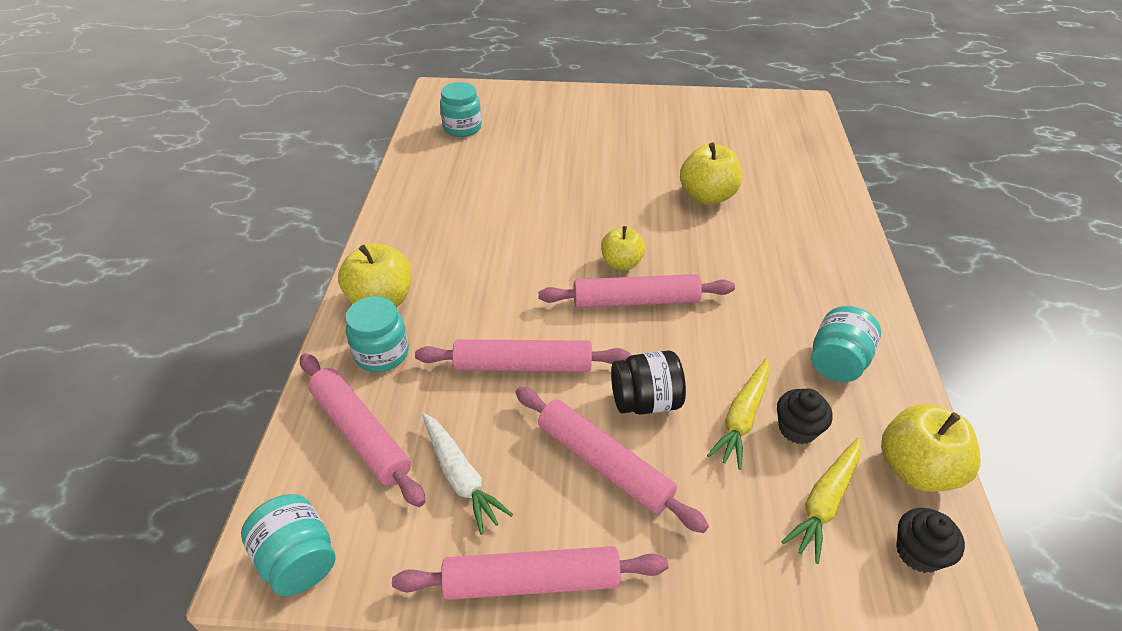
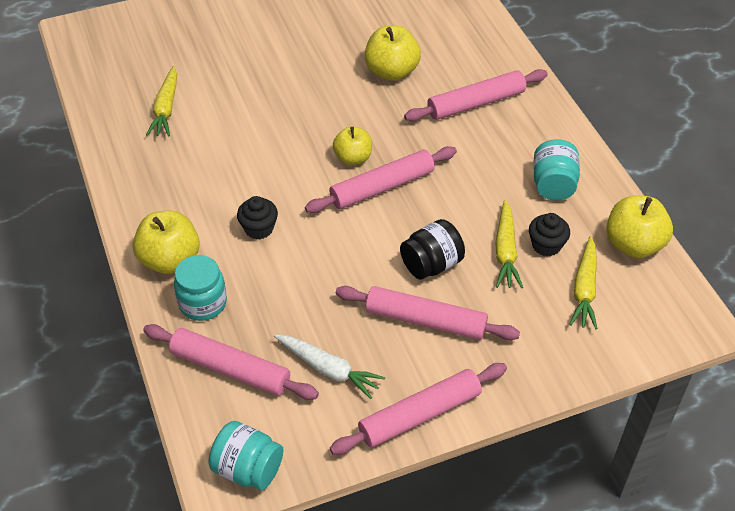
camera: 25 degrees left, 5 degrees up
(462, 128) = (127, 67): turquoise jar -> none
(472, 169) = (166, 108): none -> yellow carrot
(523, 365) = (324, 271): pink rolling pin -> pink rolling pin (476, 103)
(918, 552) = (653, 298): black cupcake -> black cupcake (259, 228)

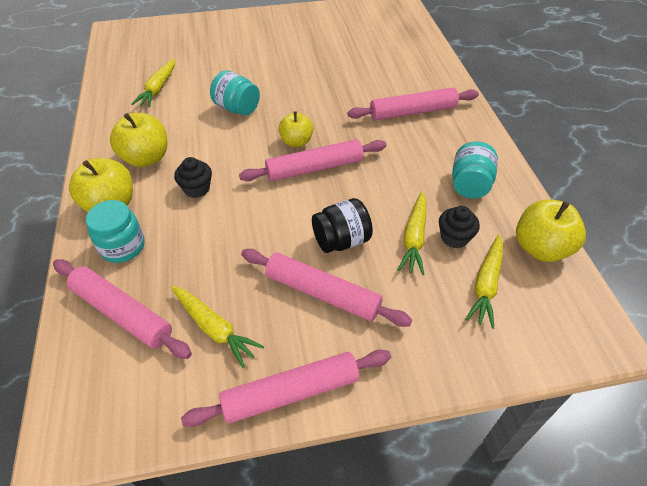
camera: 10 degrees right, 0 degrees up
(248, 469) = (97, 424): turquoise jar -> turquoise jar (237, 108)
(328, 369) = (214, 328): white carrot -> yellow carrot
(391, 71) = (347, 81): yellow apple -> yellow apple (146, 158)

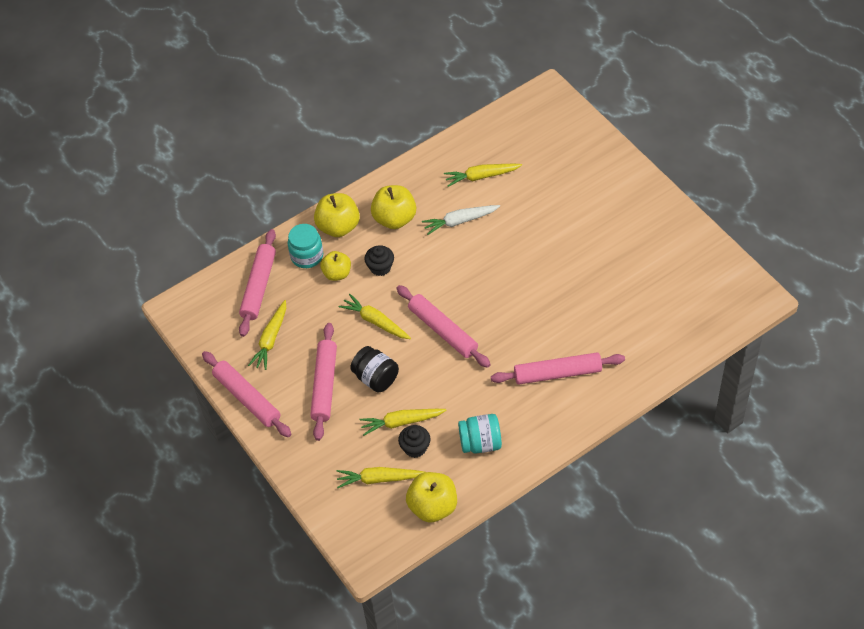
camera: 70 degrees right, 5 degrees up
(194, 116) = (460, 221): none -> white carrot
(237, 108) = (487, 244): turquoise jar -> none
(264, 216) = (375, 321): none -> yellow carrot
(296, 142) = (467, 305): yellow apple -> yellow apple (337, 273)
(413, 112) = (558, 373): pink rolling pin -> pink rolling pin turned 60 degrees counterclockwise

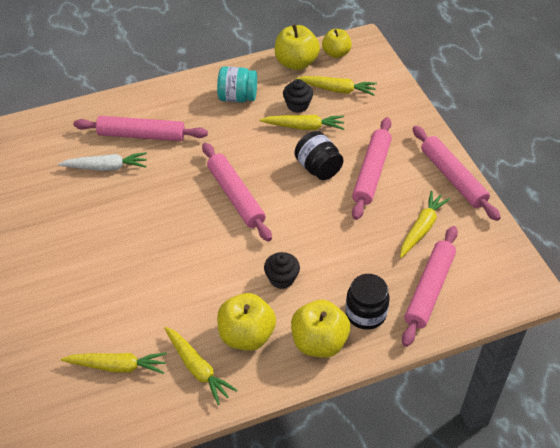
camera: 170 degrees left, 5 degrees down
(307, 256) = (365, 313): turquoise jar -> black jar
(337, 273) = (334, 283): yellow apple -> yellow apple (336, 53)
(375, 321) = (303, 221): yellow carrot -> yellow carrot (197, 368)
(460, 221) = (169, 312): white carrot -> white carrot (106, 167)

